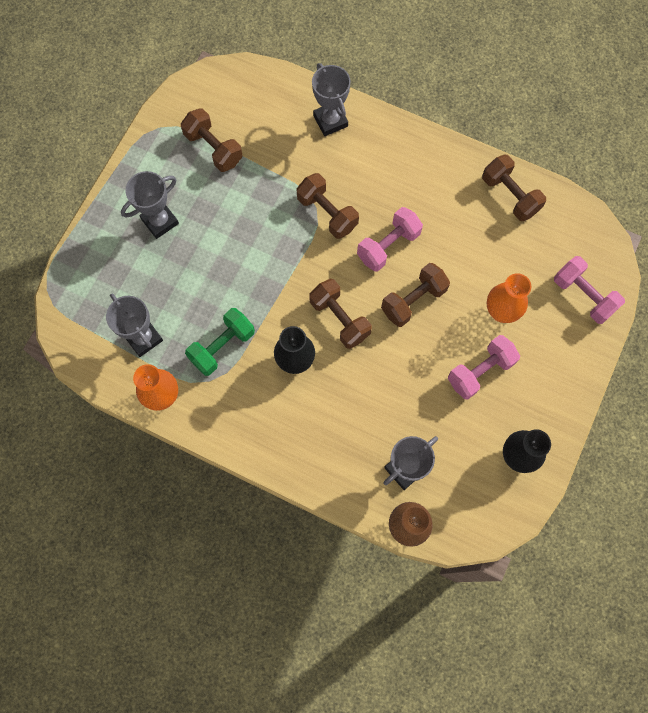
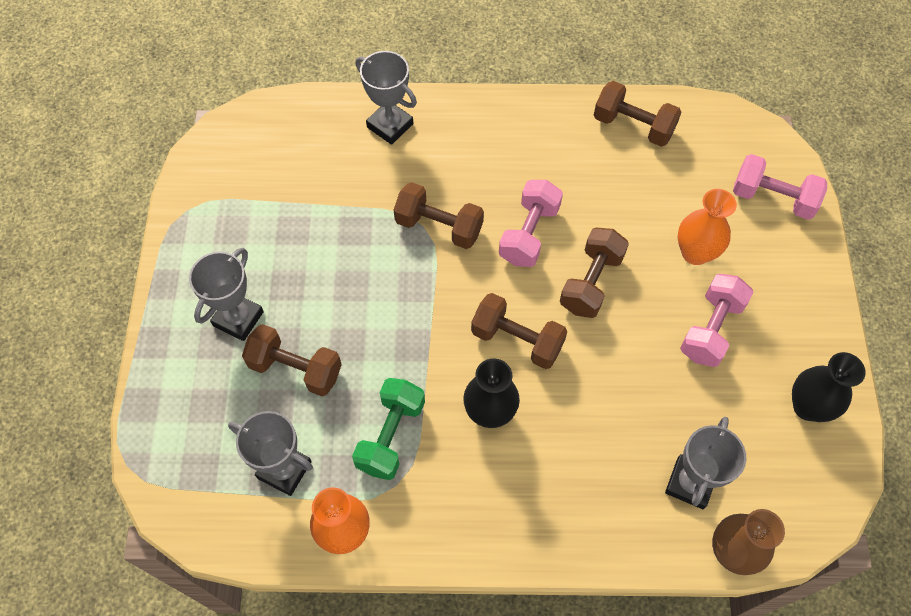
camera: 25 degrees left, 10 degrees down
(213, 148) = (265, 208): brown dumbbell -> brown dumbbell (295, 369)

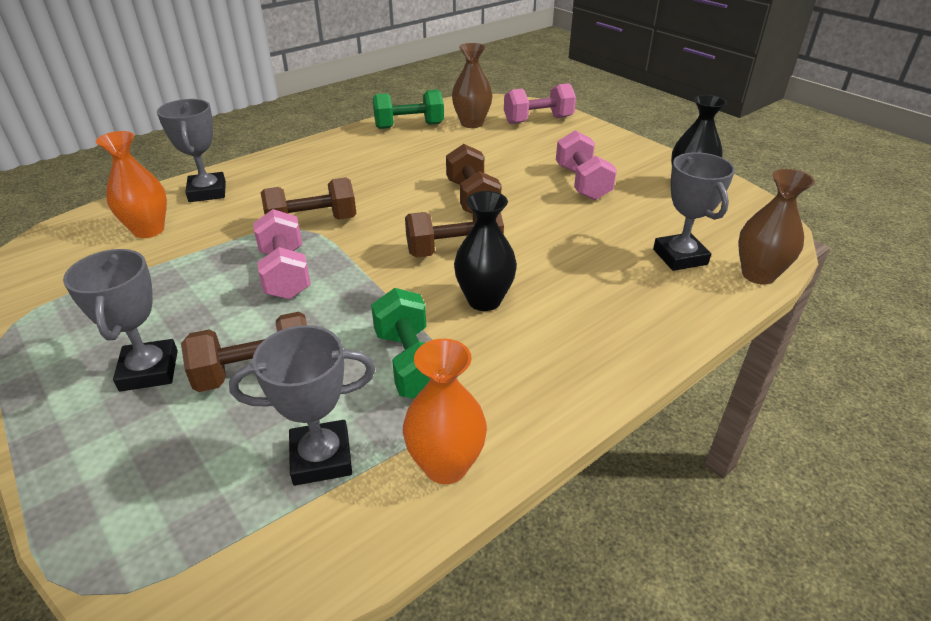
camera: 40 degrees left, 25 degrees down
(390, 125) = (207, 192): grey trophy -> grey trophy turned 75 degrees clockwise
(529, 234) = (394, 196): pink dumbbell -> pink dumbbell (285, 273)
(633, 126) = (409, 126): brown dumbbell -> green dumbbell
(695, 253) = (524, 157): orange vase -> orange vase (149, 230)
(698, 160) = (471, 123): none -> brown vase

